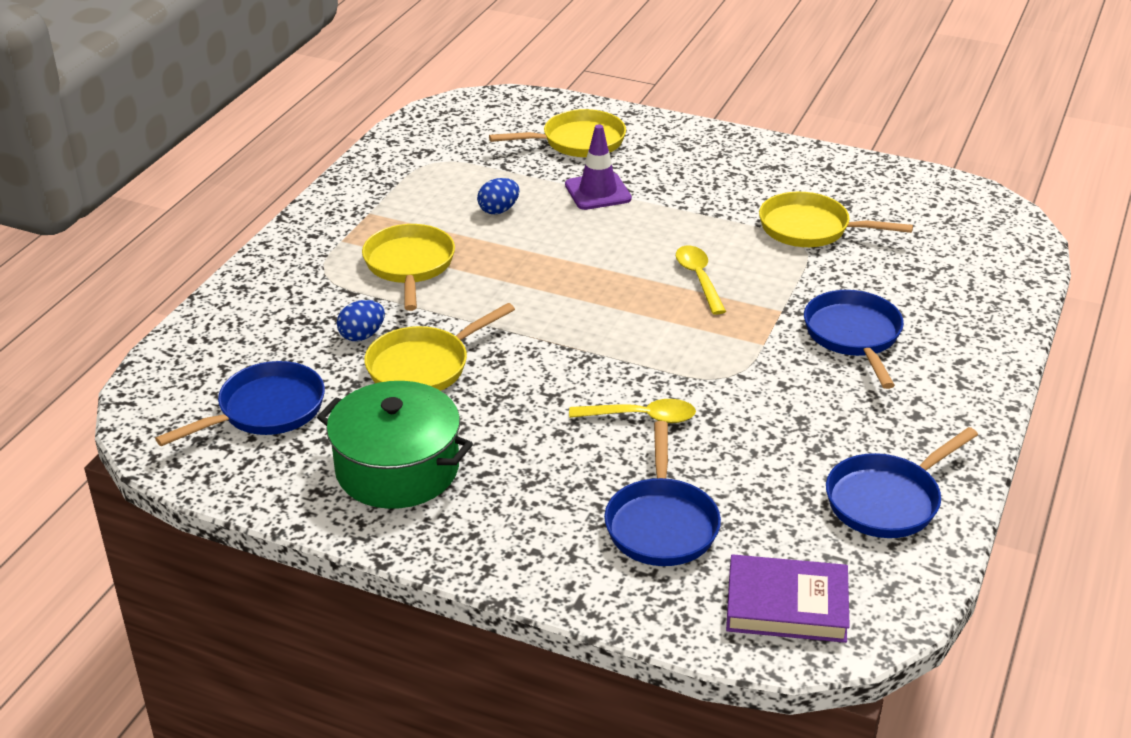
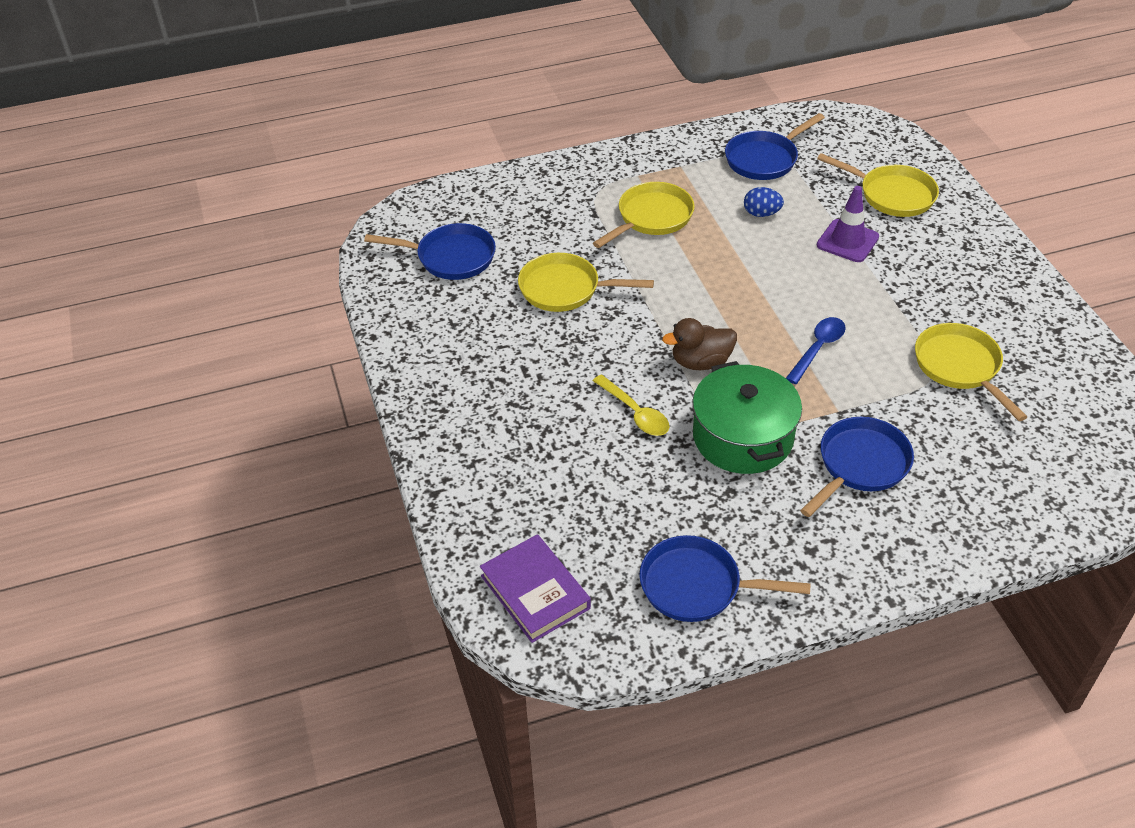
camera: 50 degrees right, 10 degrees up
(362, 335) = (561, 246): blue egg -> none
(397, 469) = (463, 341): green pot -> green pot (743, 437)
(629, 345) = (700, 362): none -> brown duck
(661, 524) = (544, 486): blue pan -> blue pan (764, 159)
(699, 279) = (818, 349): yellow spoon -> blue spoon

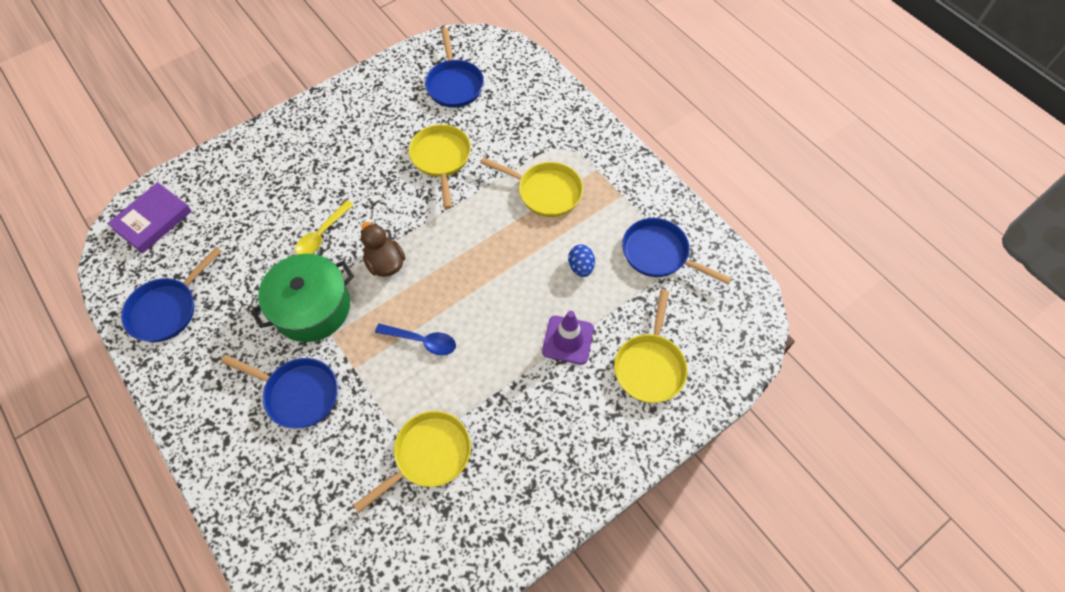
camera: 70 degrees right, 15 degrees up
(697, 586) = (167, 309): blue pan -> blue pan turned 135 degrees counterclockwise

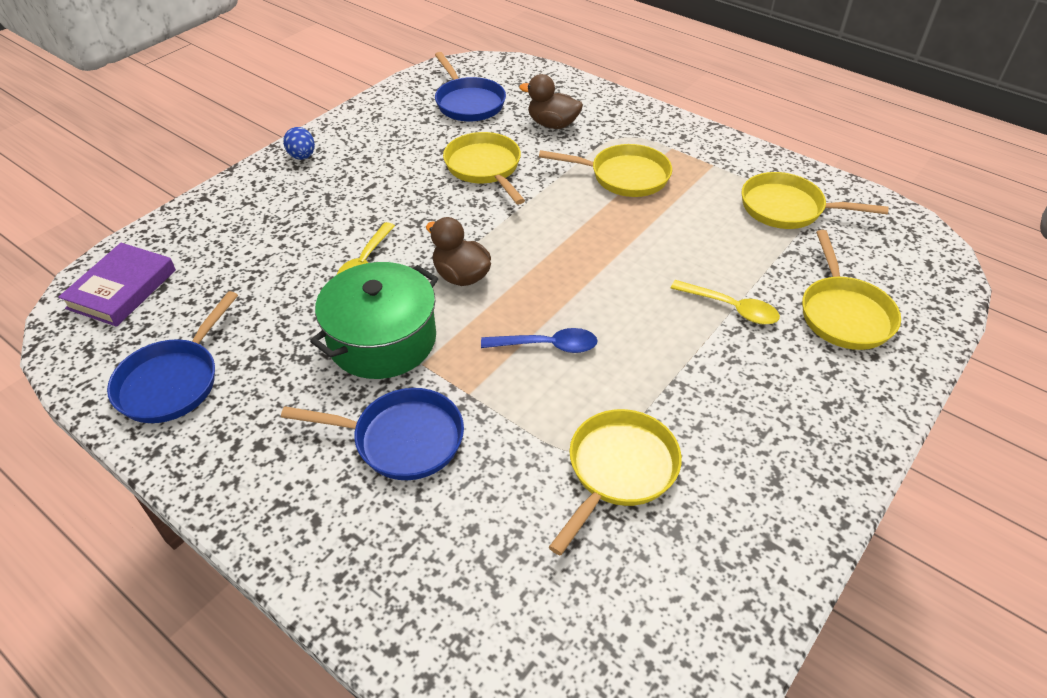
camera: 15 degrees left, 15 degrees down
(512, 123) = (552, 124): none -> brown duck
(568, 340) = (731, 308): purple traffic cone -> yellow spoon
(581, 267) = (705, 236): blue egg -> blue egg (302, 156)
(659, 254) = (787, 208): blue pan -> yellow pan

